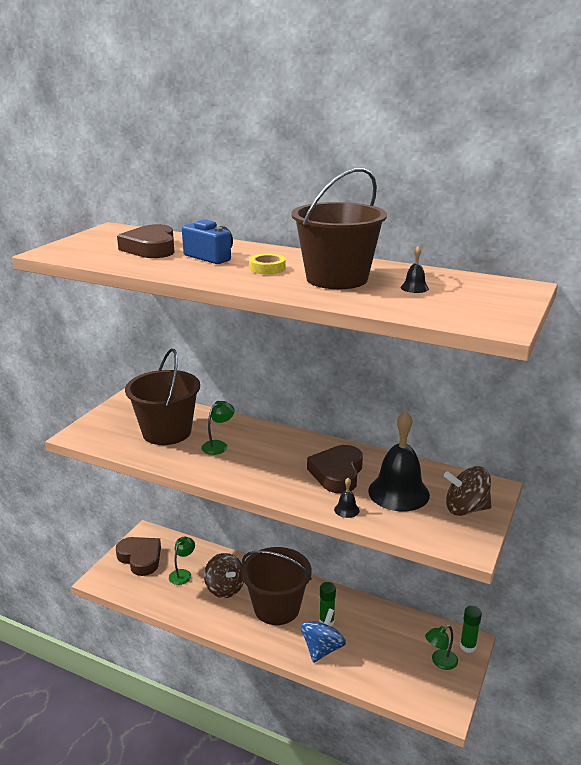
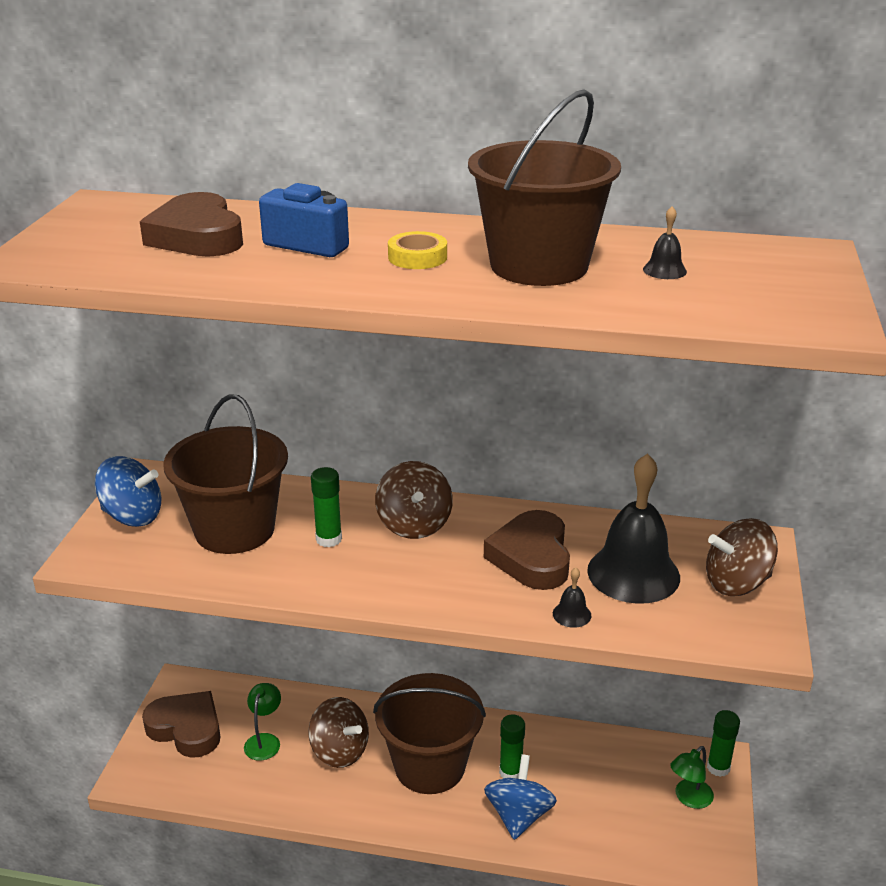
camera: 15 degrees left, 5 degrees up
(113, 417) = (132, 516): none -> blue spinning top
(218, 445) = (329, 539): green lamp -> green glue stick
(273, 444) = (414, 525): none -> brown spinning top

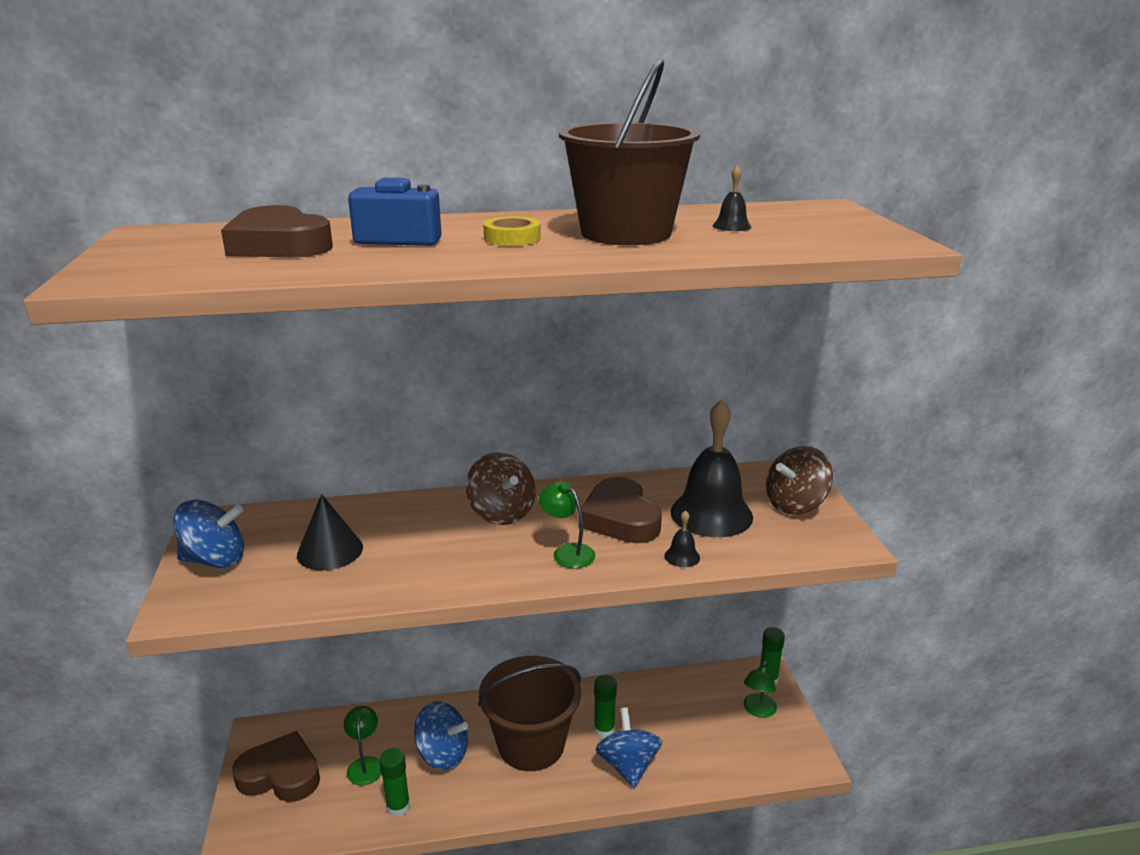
camera: 20 degrees left, 5 degrees down
(234, 529) = (330, 551): brown bucket -> black cone
(329, 539) = (428, 540): green glue stick -> green glue stick (398, 807)
(340, 751) = (442, 754): brown spinning top -> blue spinning top
(456, 582) = (567, 552): none -> green lamp

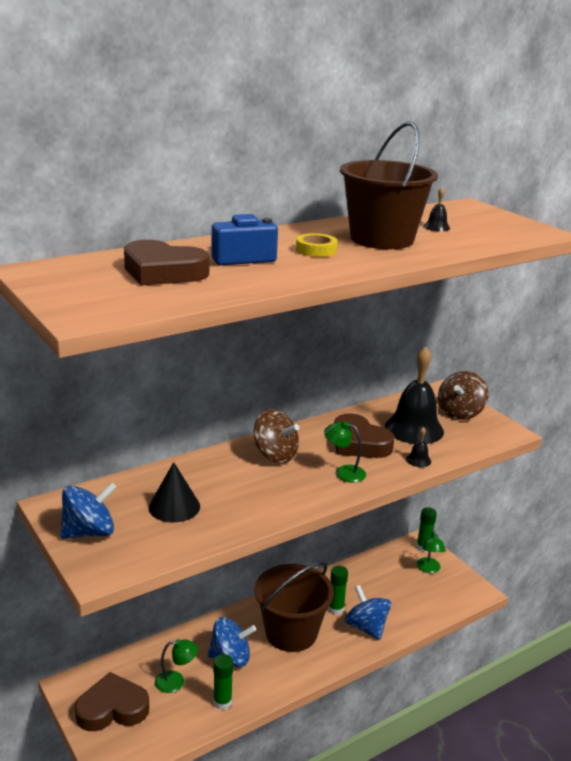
camera: 25 degrees left, 0 degrees up
(365, 764) = (176, 681): green lamp -> green lamp turned 120 degrees clockwise

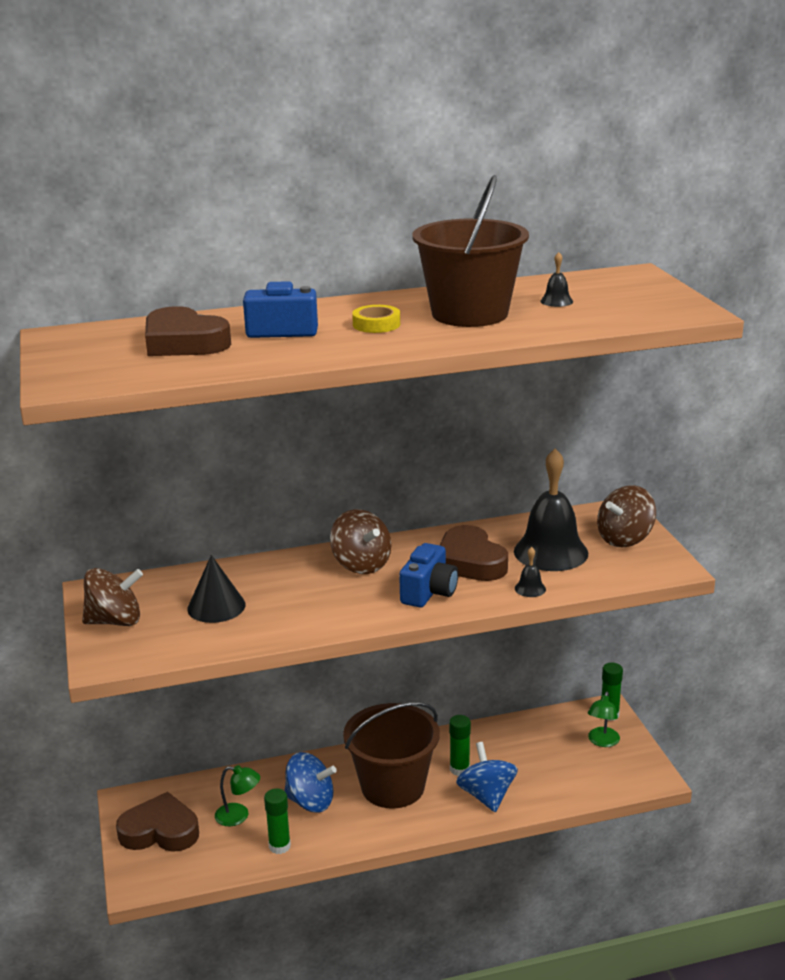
camera: 20 degrees right, 0 degrees up
(89, 532) = (115, 621): blue spinning top -> brown spinning top
(343, 472) = (429, 592): green lamp -> blue camera

